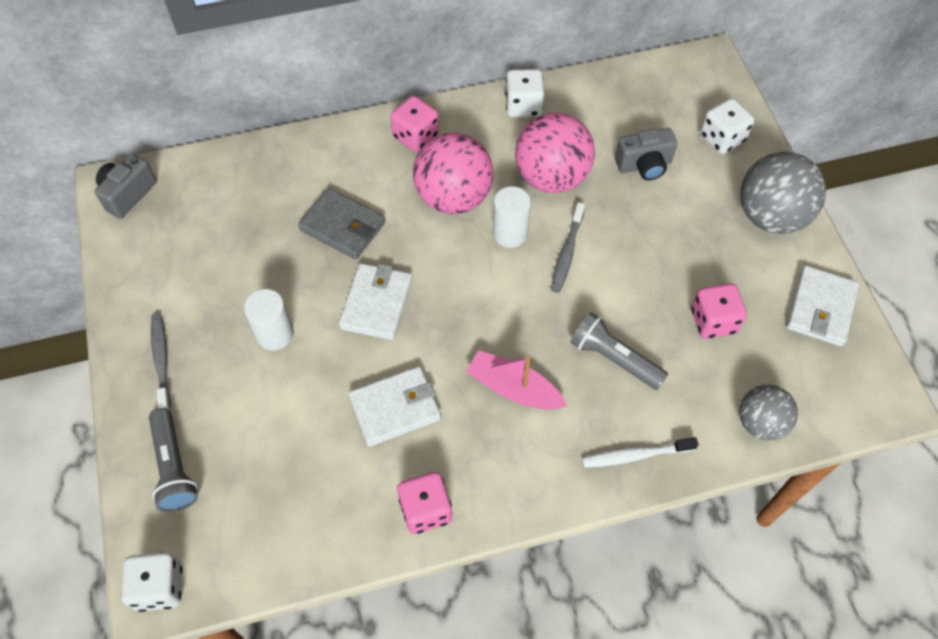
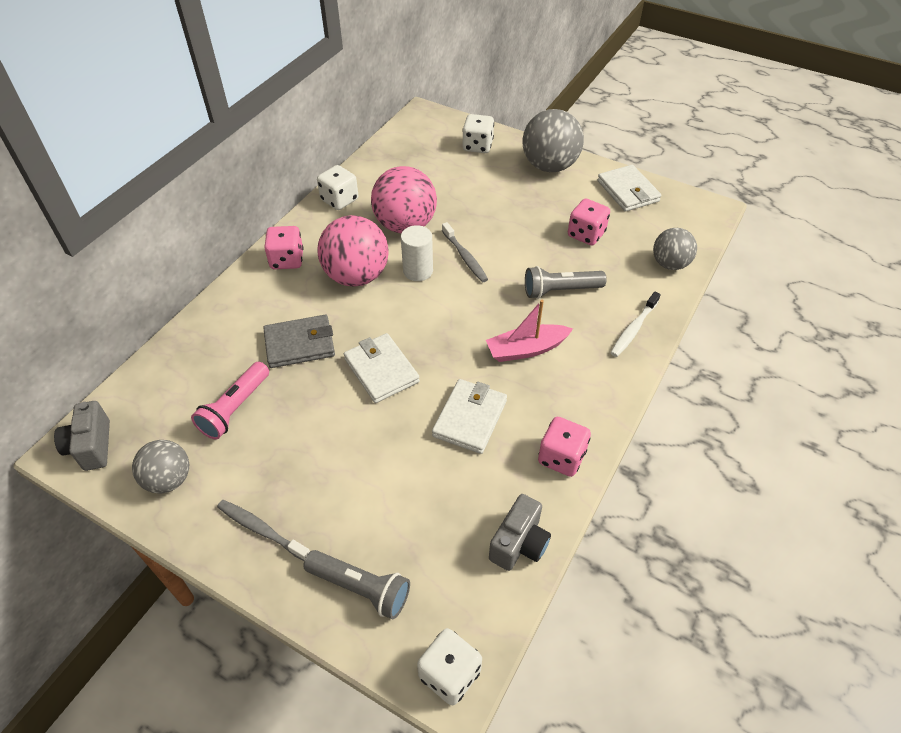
camera: 45 degrees left, 10 degrees down
(146, 265) = (169, 479): none -> grey ball
(242, 244) = (235, 408): none -> pink flashlight
(275, 334) = (331, 443): white cylinder -> none
(644, 165) = (452, 185): grey camera -> grey camera (519, 543)

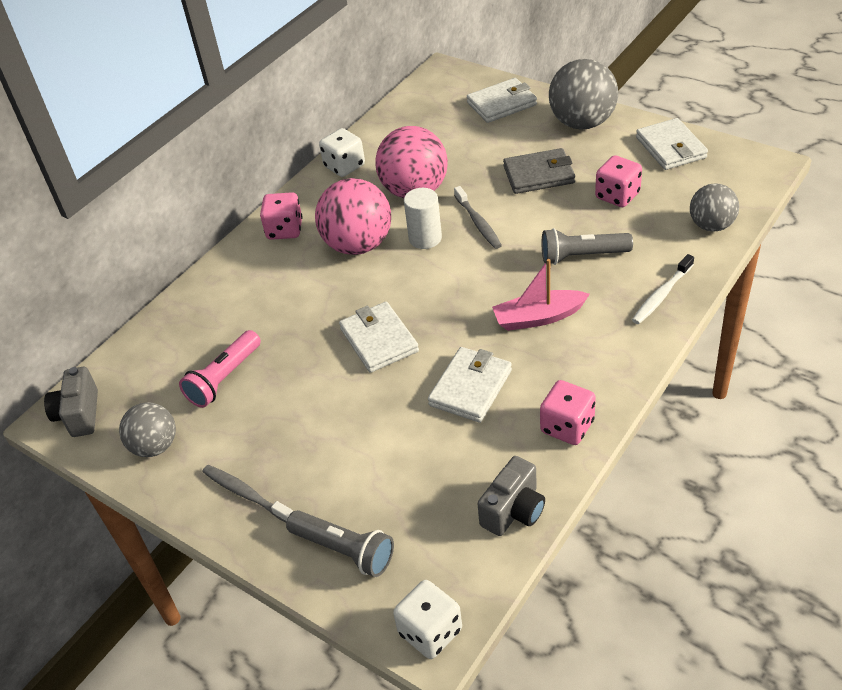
camera: 10 degrees right, 5 degrees down
(300, 344) = (294, 314): grey wallet -> grey wallet (539, 175)
(477, 146) = (501, 104): white dice -> white wallet

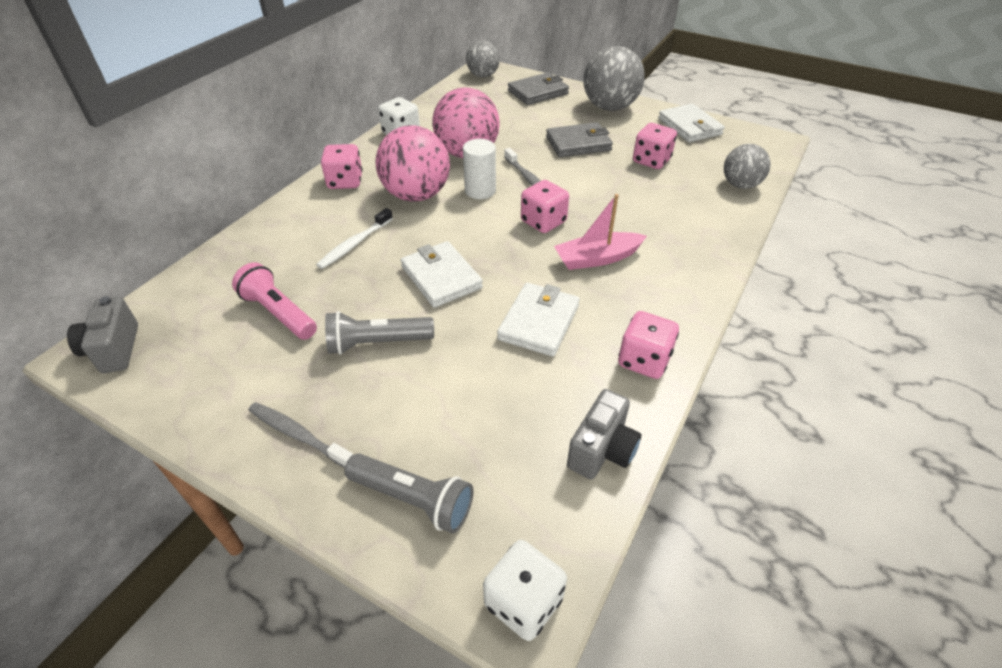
camera: 10 degrees left, 0 degrees up
(155, 446) = (196, 382): grey ball -> grey ball (483, 75)
(224, 378) = (279, 313): pink flashlight -> pink flashlight turned 105 degrees clockwise
(488, 275) = (543, 222): none -> pink dice
(501, 104) = (538, 92): white wallet -> grey wallet
(582, 256) = (629, 207): grey flashlight -> grey flashlight (377, 343)
(661, 295) = (710, 240): white toothbrush -> white toothbrush (355, 244)

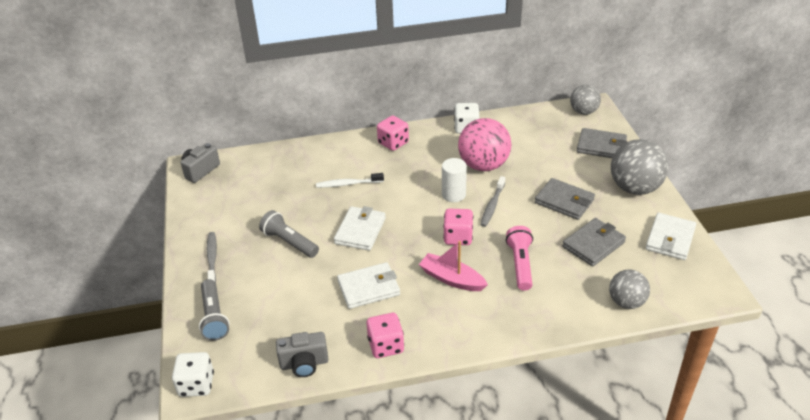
camera: 50 degrees right, 5 degrees down
(279, 313) = (272, 197): pink flashlight -> pink flashlight (520, 264)
(416, 195) = (416, 175): pink ball -> none
(651, 161) = (593, 244): pink dice -> grey wallet

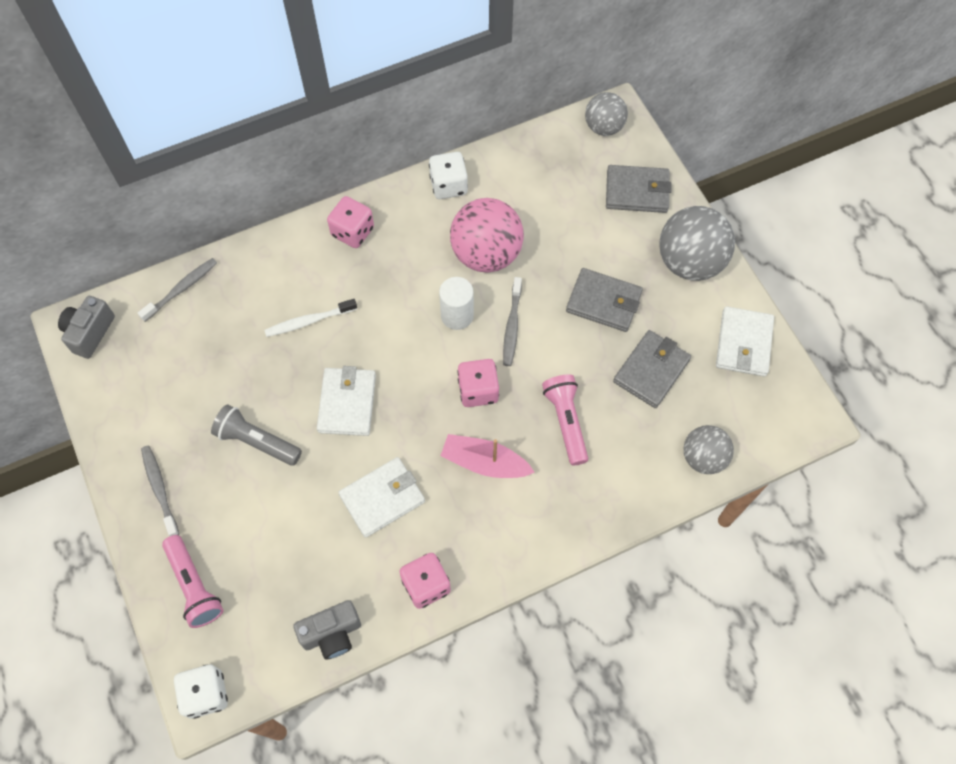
camera: 15 degrees left, 25 degrees up
(214, 317) = (194, 586): grey flashlight -> pink flashlight
(268, 157) = (181, 289): none -> grey toothbrush

